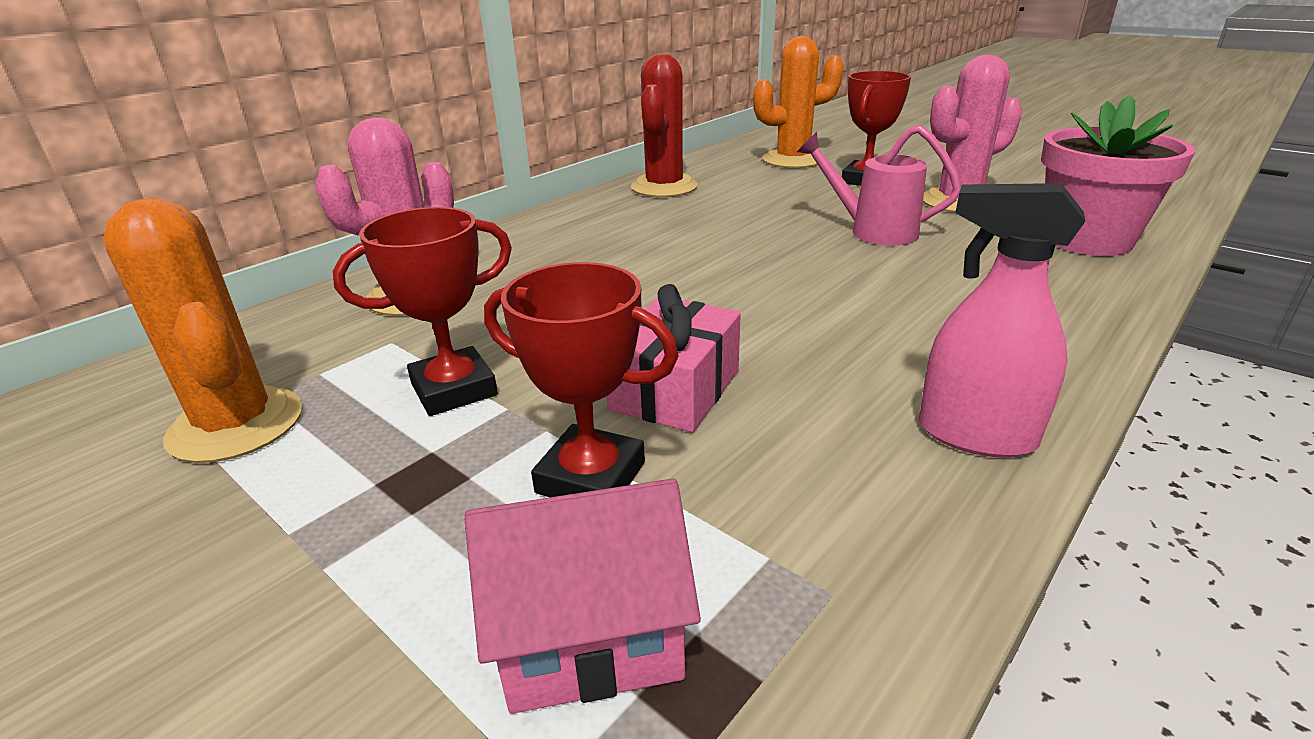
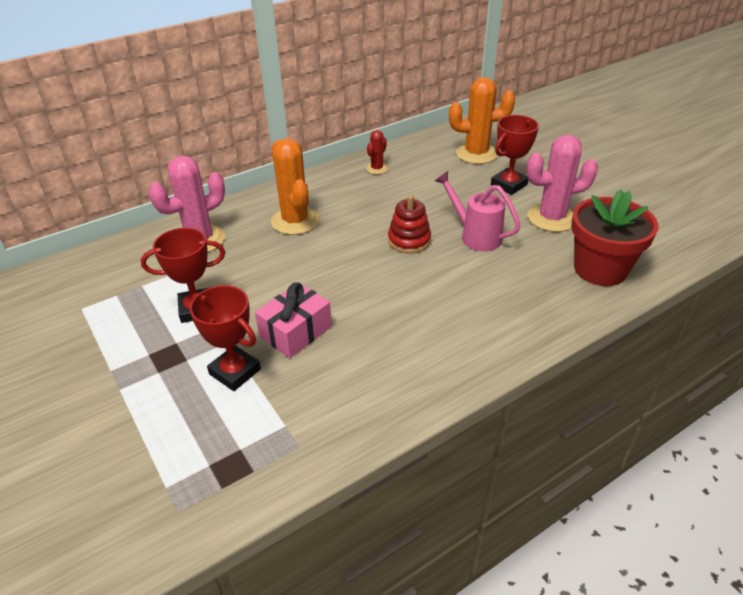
camera: 15 degrees right, 10 degrees up
(236, 425) = (101, 309): orange cactus -> orange cactus (295, 221)
(590, 636) = (203, 440): pink house -> none
(664, 187) = (377, 168): red cactus -> red cactus, size x0.52
(778, 249) = (409, 240): none -> red stacking toy
(975, 435) = (415, 389): pink spray bottle -> none
(1086, 240) = (600, 269): pink flower pot -> red flower pot

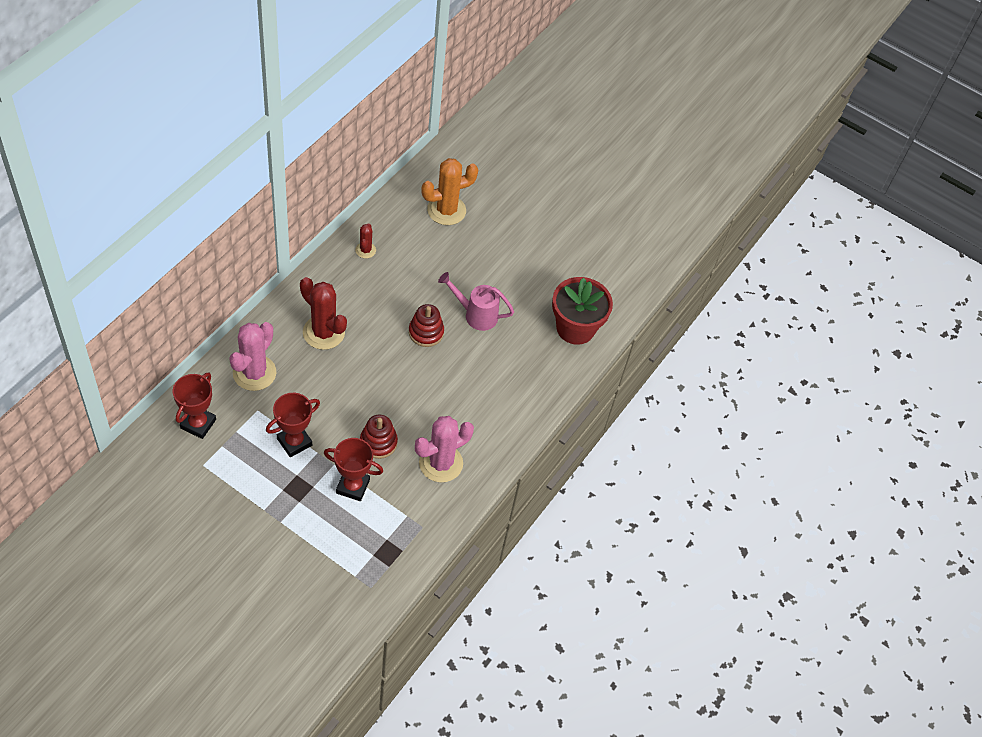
camera: 30 degrees left, 15 degrees up
(295, 221) = (323, 332): orange cactus -> red cactus
(295, 331) = (378, 442): pink gift -> red stacking toy
(508, 185) = (485, 247): red trophy -> red trophy (198, 424)
(551, 218) = (529, 280): pink cactus -> pink cactus (441, 463)

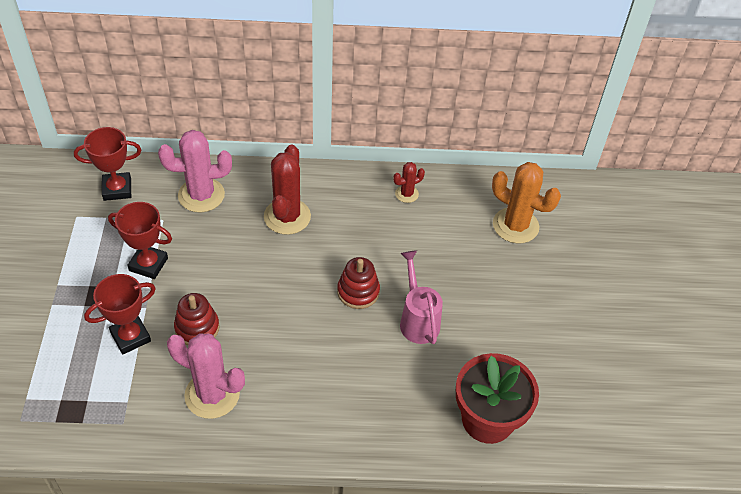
camera: 60 degrees right, 5 degrees down
(353, 486) = (130, 337): red trophy -> red trophy turned 75 degrees clockwise

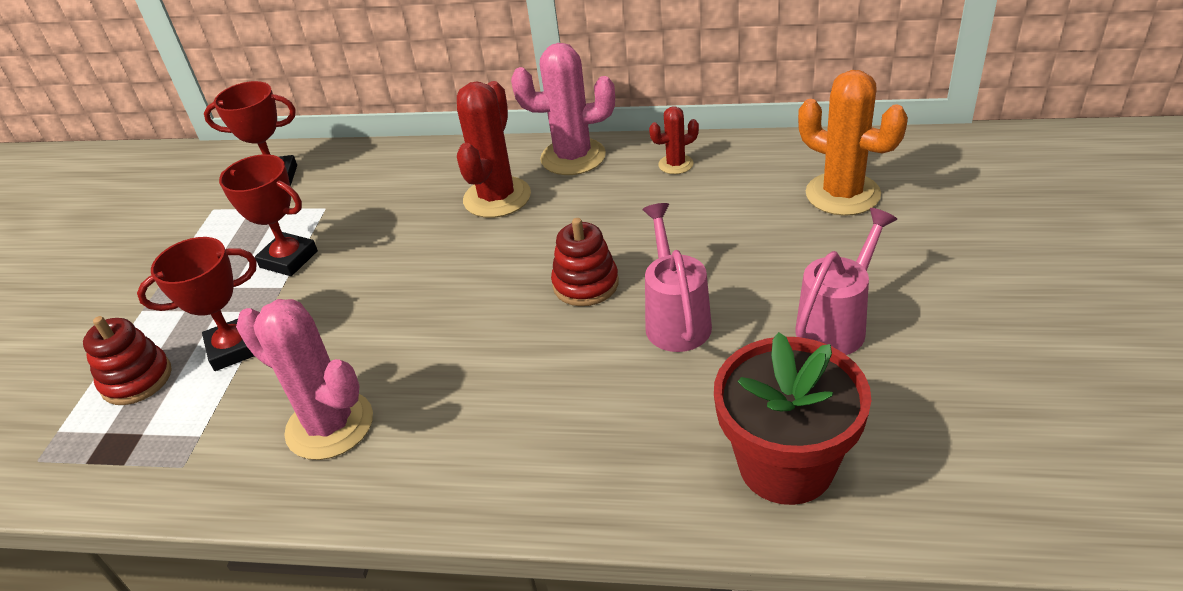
camera: 15 degrees right, 10 degrees down
(197, 328) = (333, 335): red stacking toy -> red stacking toy (137, 379)
(201, 195) = (384, 179): pink cactus -> pink cactus (573, 157)
(513, 326) = (836, 324): none -> pink watering can

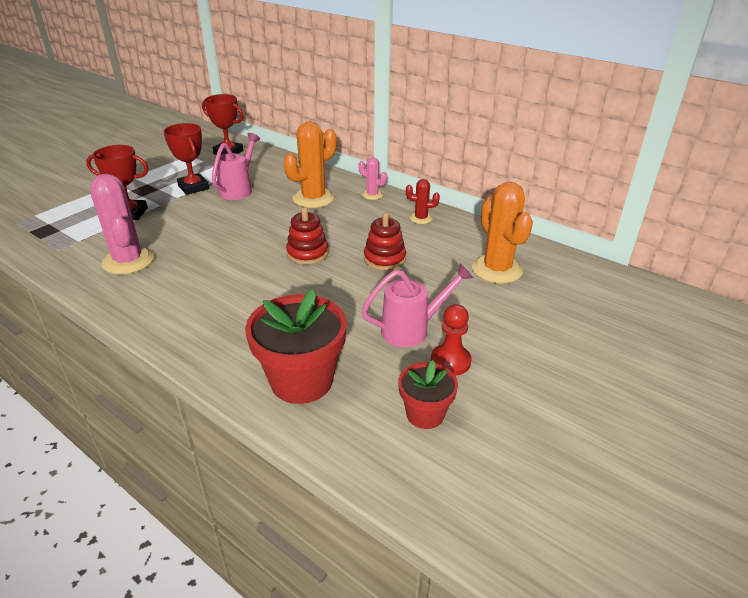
camera: 25 degrees right, 5 degrees down
(137, 379) = (82, 209): red stacking toy -> red stacking toy (384, 259)
(497, 197) = (313, 198): red cactus -> orange cactus
(573, 157) = (372, 195): pink cactus -> pink cactus, size x0.52
(675, 319) = (331, 288): pink watering can -> pink watering can (238, 190)
(923, 342) = (450, 361): none -> red pawn
(970, 424) = (425, 414): none -> red flower pot

